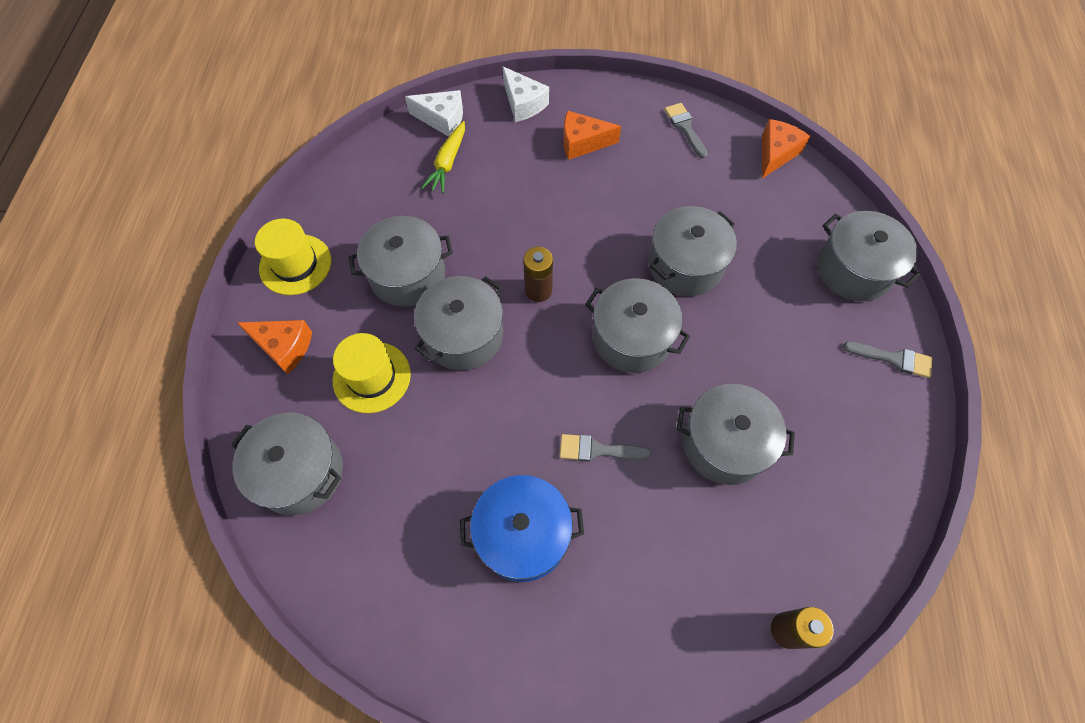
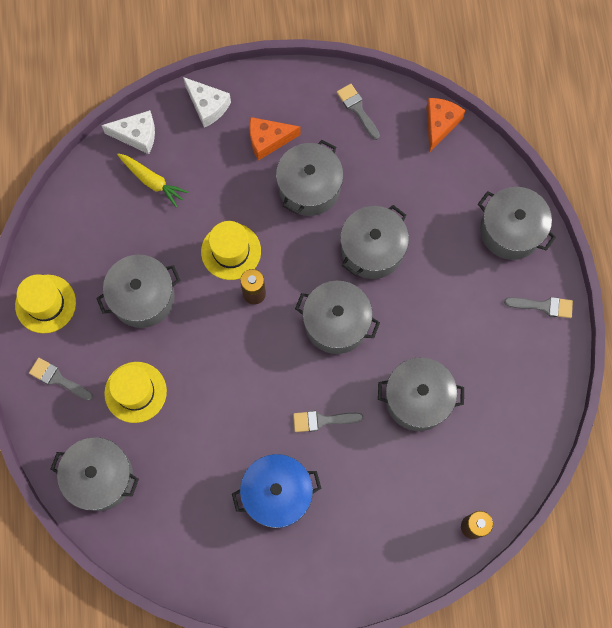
camera: 10 degrees left, 10 degrees up
(284, 347) = (58, 379): orange cheese -> grey brush
(447, 163) = (152, 181): yellow carrot -> yellow carrot turned 60 degrees counterclockwise
(463, 335) = (201, 344): grey pot -> grey pot (309, 187)
(520, 243) = (231, 251): none -> yellow hat

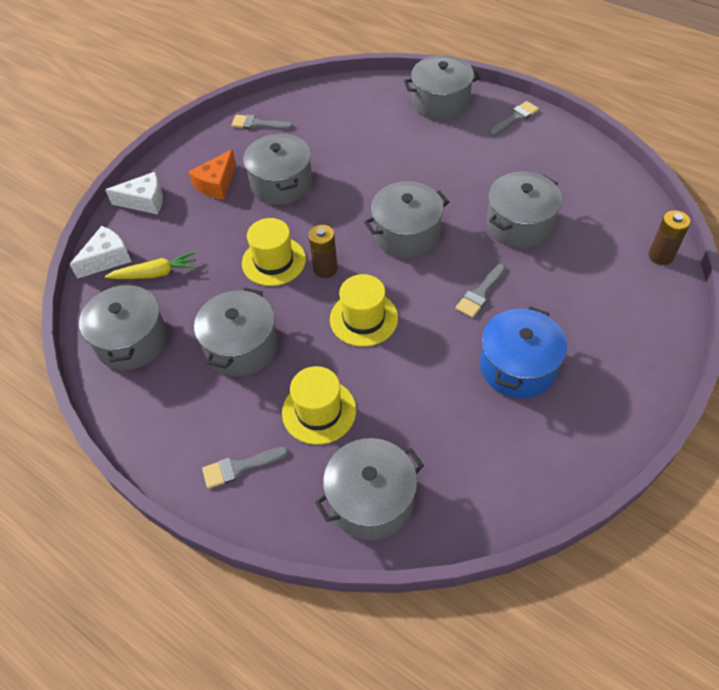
camera: 45 degrees left, 20 degrees down
(45, 304) = (161, 426): yellow hat -> yellow hat (363, 318)
(372, 249) = (371, 179): grey pot -> grey pot (132, 341)
(440, 124) = (322, 92): orange cheese -> none

